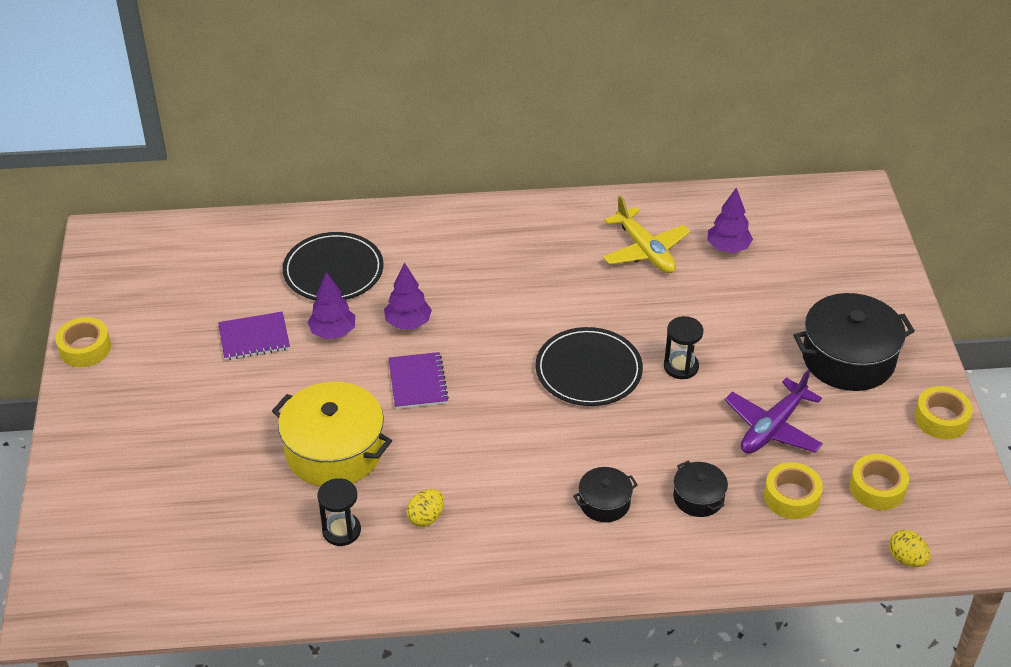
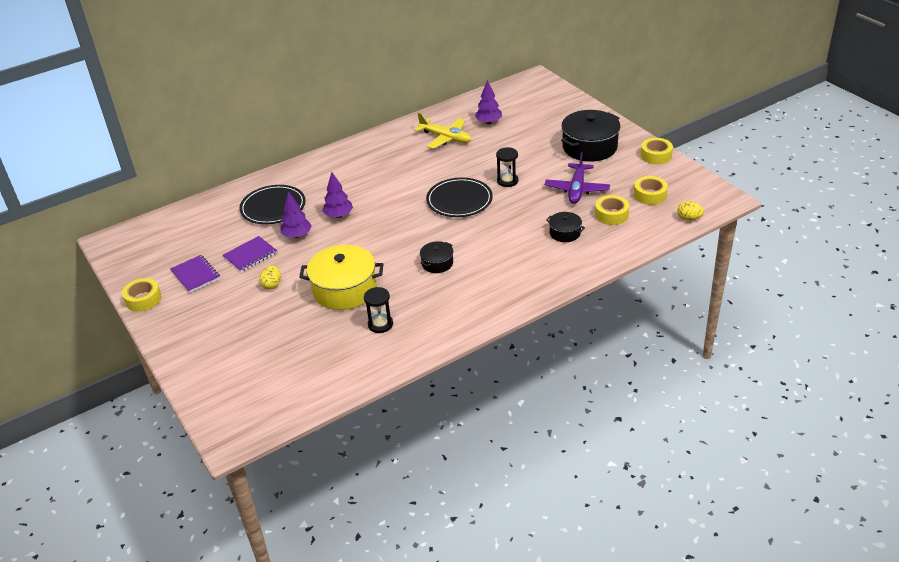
camera: 25 degrees left, 5 degrees down
(418, 382) = (367, 240): purple notebook -> purple notebook (195, 275)
(426, 517) = (424, 299): yellow egg -> yellow egg (272, 285)
(604, 503) = (517, 254): black pot -> black pot (437, 263)

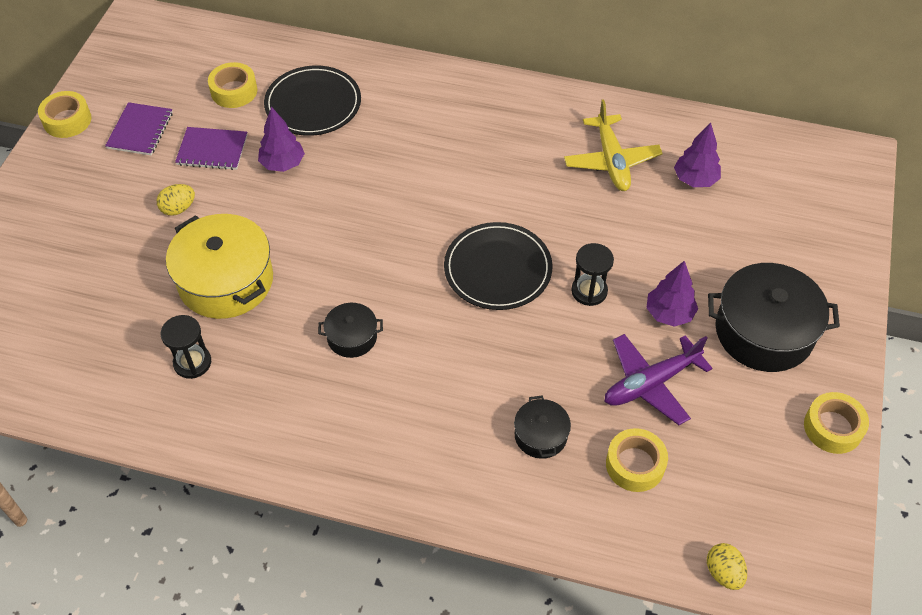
camera: 45 degrees right, 15 degrees up
(339, 215) = (354, 173): purple tree -> purple tree (669, 313)
(650, 195) = (728, 483): yellow tape -> yellow tape (234, 91)

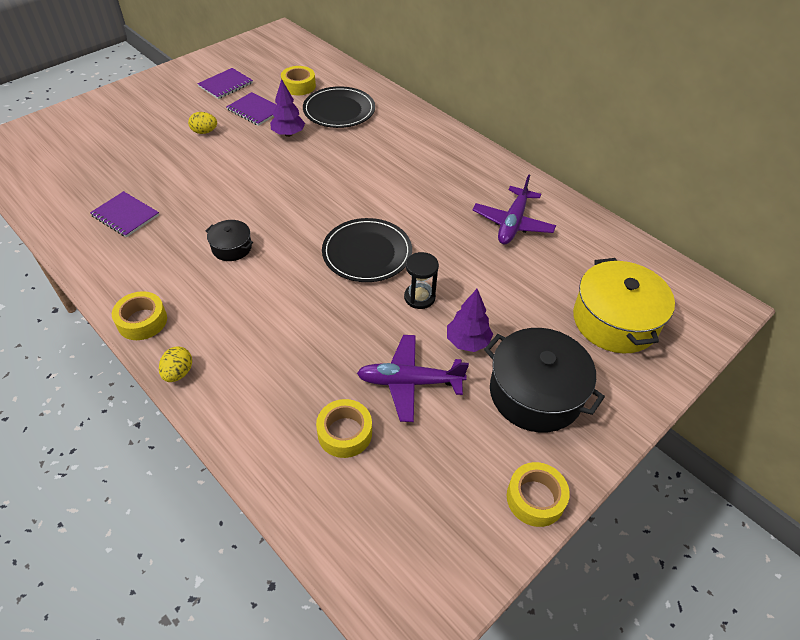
camera: 30 degrees right, 5 degrees down
(67, 120) = (192, 65): yellow tape -> yellow tape (142, 321)
(192, 362) = (125, 215): black hourglass -> purple notebook
(226, 281) = (190, 181): yellow pot -> yellow pot (615, 321)
(540, 435) = (295, 374): black pot -> none
(611, 161) = (512, 223): yellow plane -> purple plane
(695, 180) = (568, 263): purple tree -> none
(723, 573) = (340, 557): yellow egg -> yellow egg (178, 373)

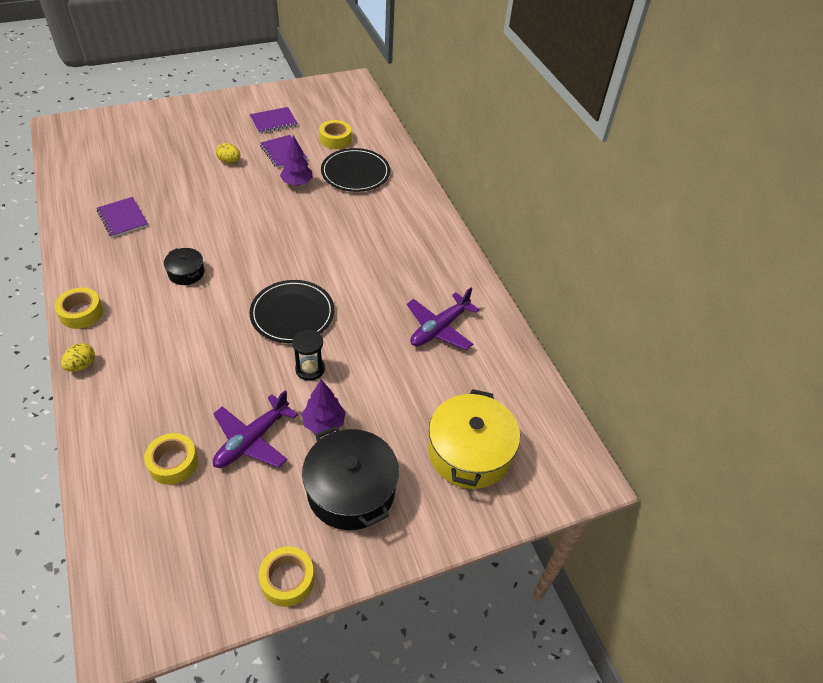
camera: 20 degrees right, 0 degrees up
(409, 382) = (252, 440): purple plane -> purple plane turned 75 degrees counterclockwise

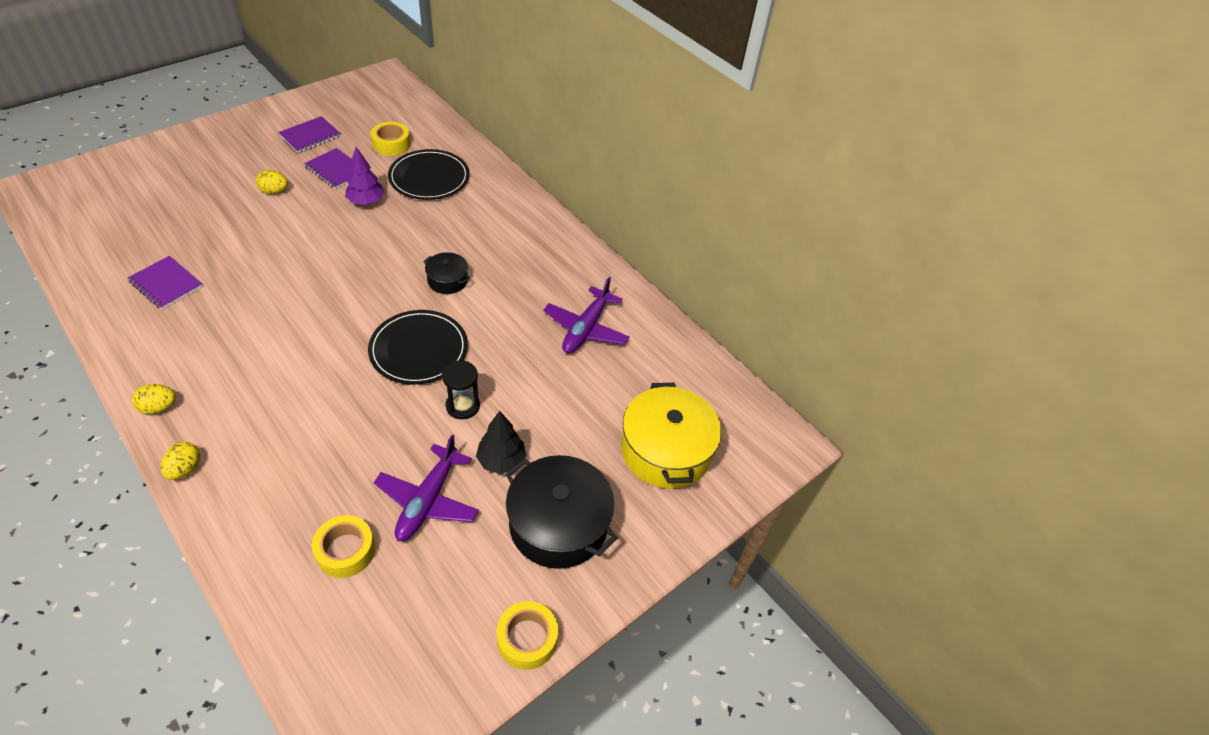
camera: 20 degrees left, 0 degrees up
(81, 313) = (159, 407): yellow tape -> yellow egg
(186, 273) = (273, 331): black pot -> black pot (447, 280)
(324, 423) = (501, 461): purple tree -> black tree

